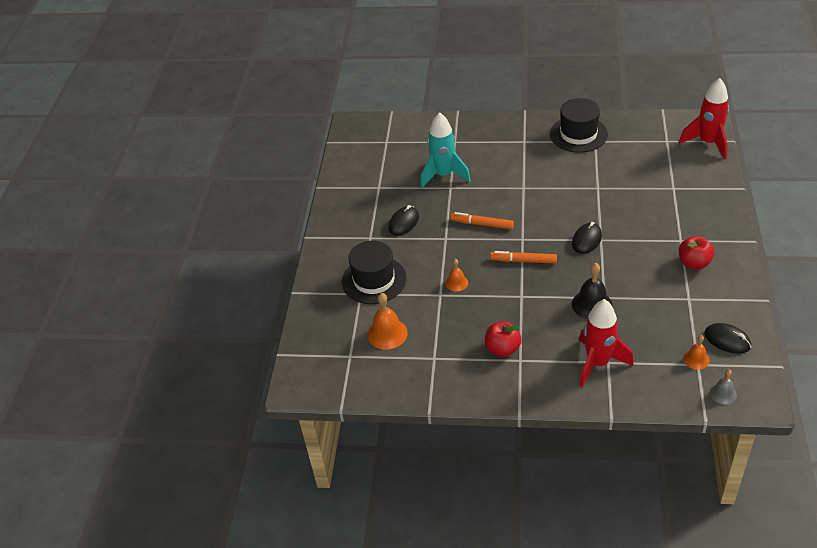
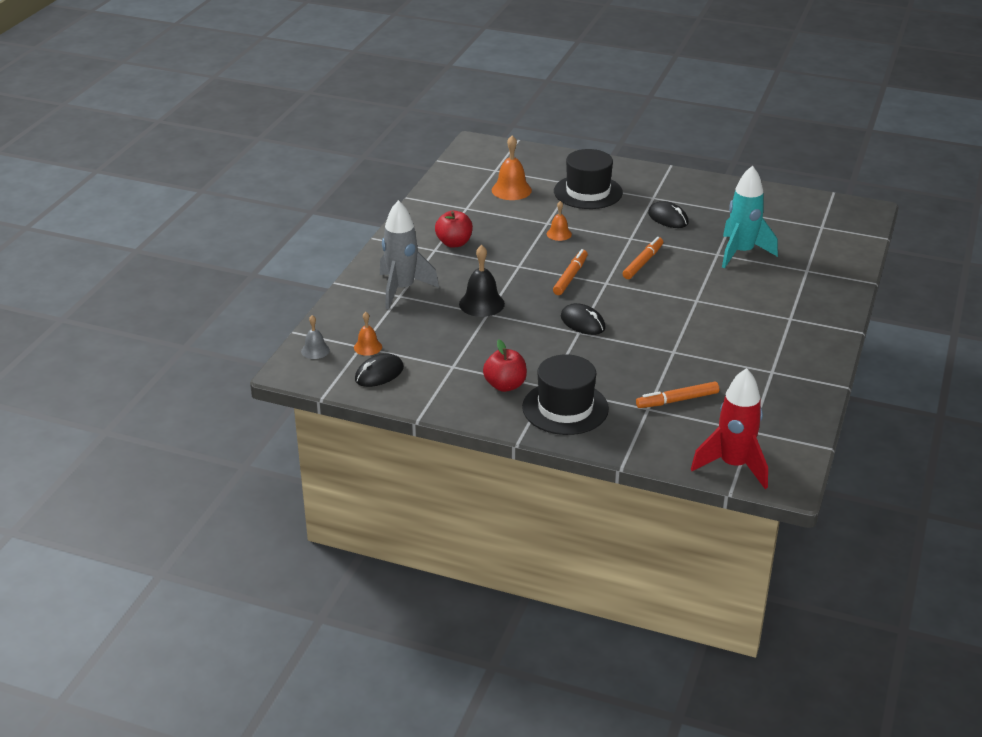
camera: 100 degrees right, 10 degrees down
(578, 134) = (792, 362): black hat -> black hat (565, 408)
(598, 363) = (402, 289): red rocket -> grey rocket
(655, 176) = (677, 400): none -> orange marker

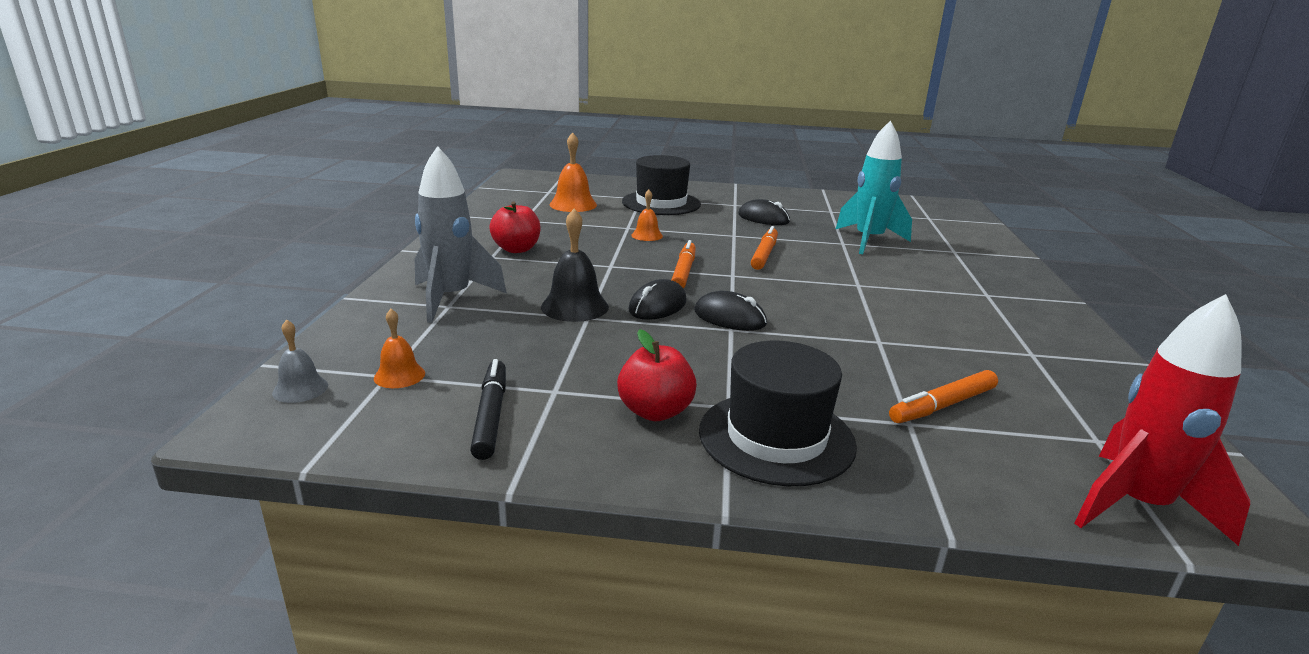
camera: 15 degrees left, 10 degrees down
(379, 374) = (422, 415): black mouse -> black mouse (657, 306)
(415, 378) = (491, 415): none -> black marker

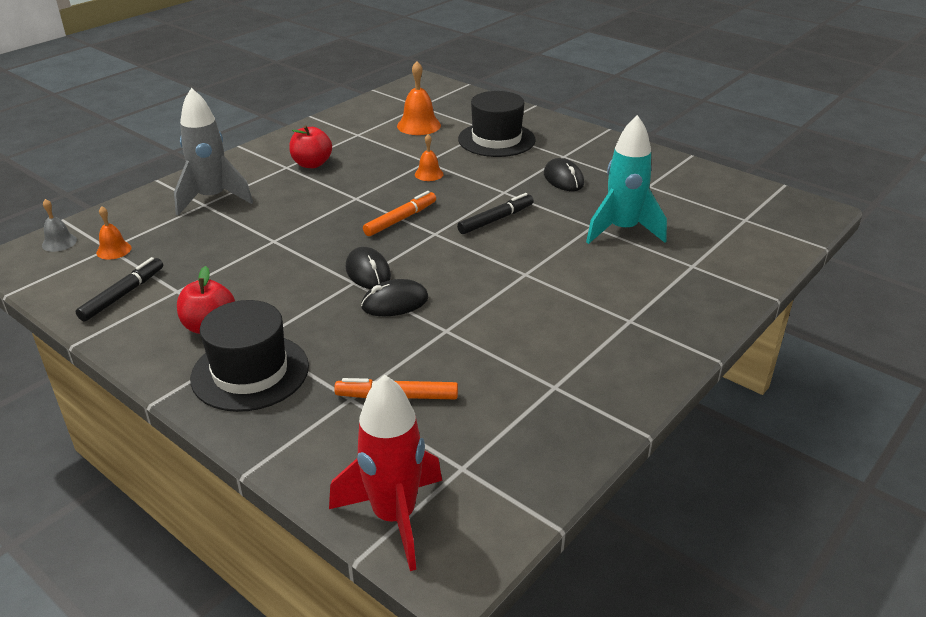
camera: 35 degrees right, 10 degrees up
(575, 307) = (278, 229): black bell -> none
(657, 306) = (333, 245): black mouse -> black mouse (395, 302)
(764, 254) = (496, 219): orange marker -> black marker

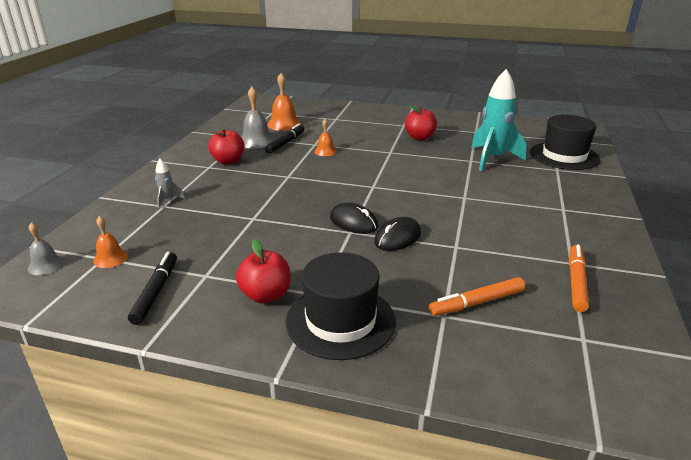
camera: 25 degrees left, 5 degrees down
(212, 199) = (167, 200): grey rocket -> grey rocket, size x0.44
(366, 143) = (256, 141): none -> grey bell
(394, 517) = (584, 395): red rocket -> none
(401, 219) = (338, 183): orange marker -> orange marker (576, 282)
(496, 140) = (348, 123): black hat -> black hat (564, 156)
(496, 219) = (405, 169): black marker -> black marker (285, 143)
(563, 179) = (419, 137): black mouse -> red apple

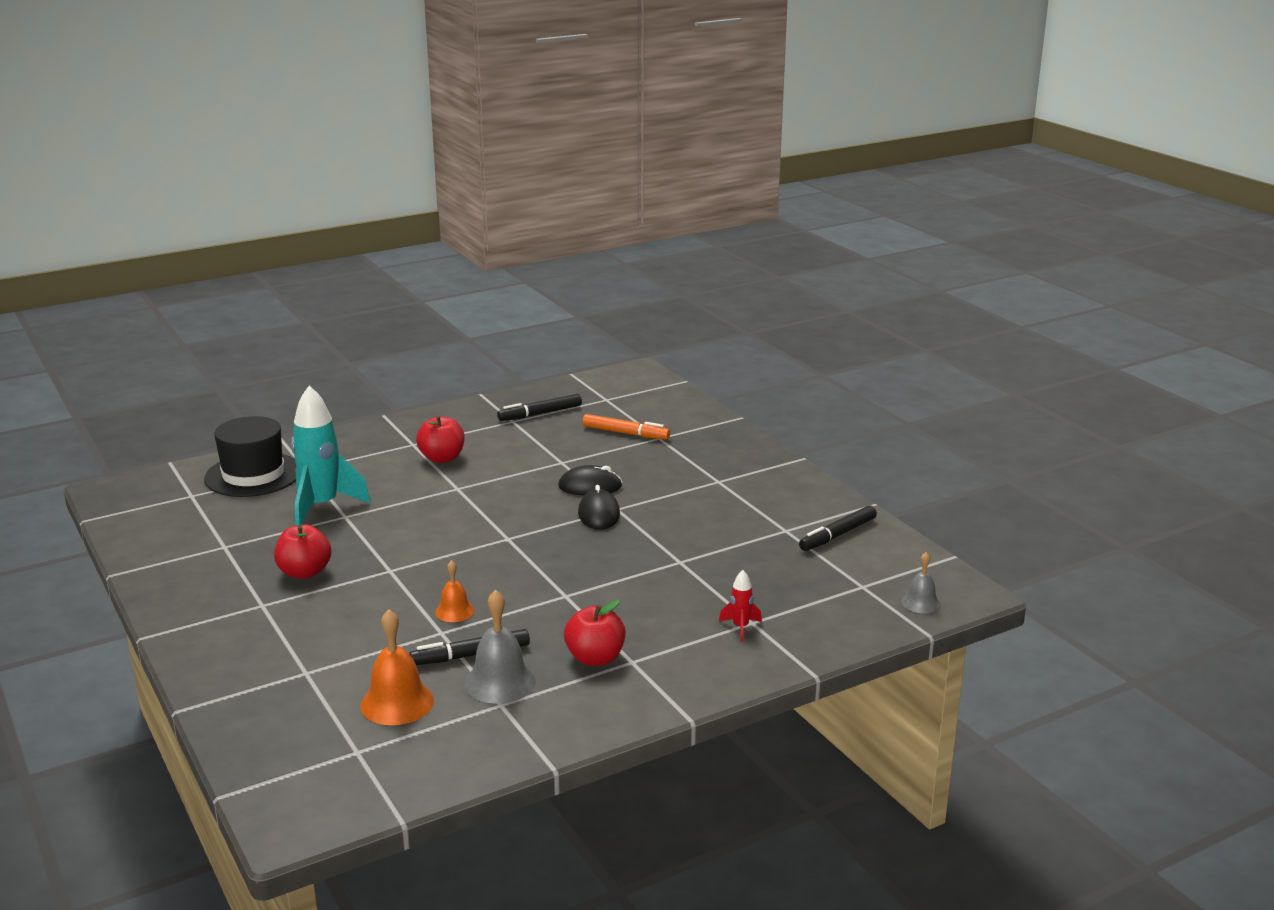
camera: 135 degrees left, 5 degrees down
(110, 258) = (855, 582): orange bell -> none
(167, 200) = (740, 627): grey rocket -> red rocket
(266, 295) = (756, 496): red apple -> red apple (442, 458)
(340, 321) = (728, 462): black hat -> none
(576, 282) = (540, 414): orange marker -> black marker

